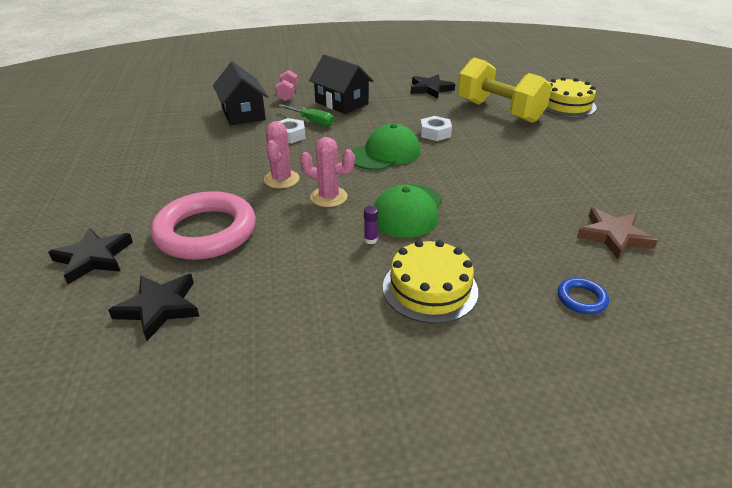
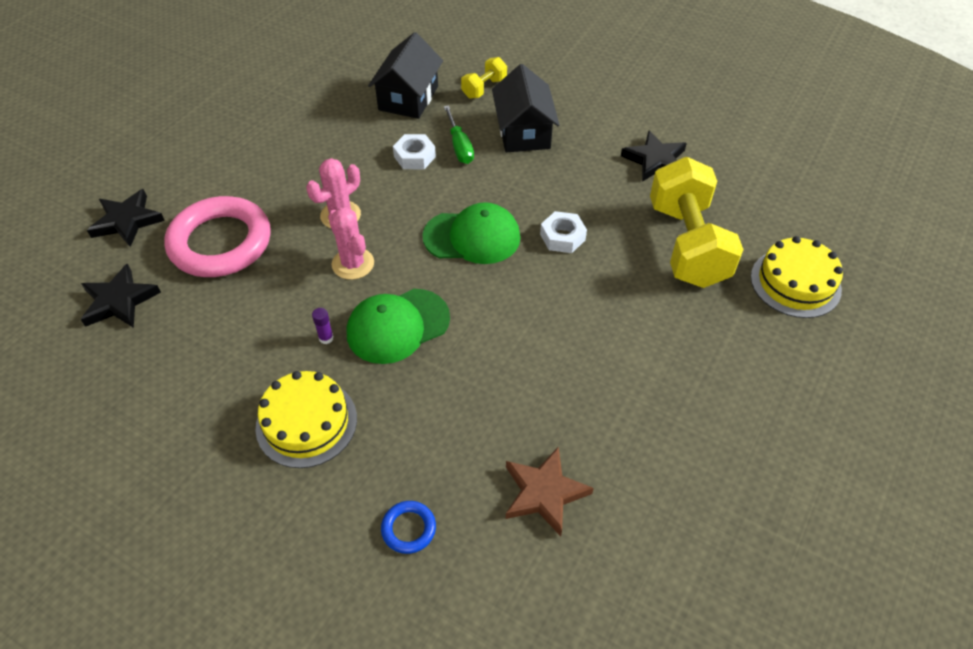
camera: 40 degrees right, 15 degrees up
(287, 95) = (484, 88): pink dumbbell -> yellow dumbbell

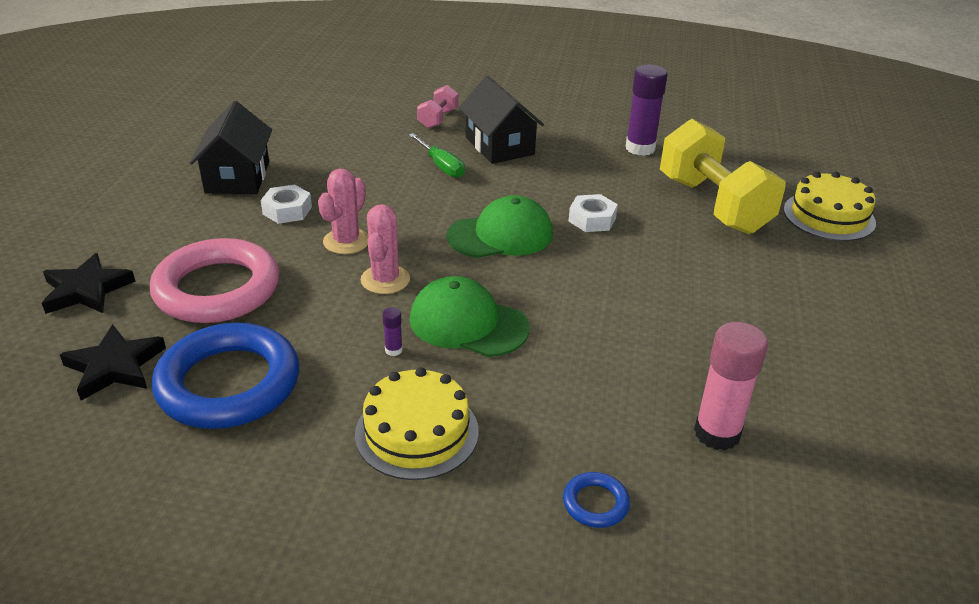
camera: 20 degrees left, 15 degrees down
(191, 338) = (229, 384): none -> blue ring
(353, 264) = (385, 280): pink cactus -> pink cactus turned 60 degrees clockwise
(397, 326) = (468, 323): green cap -> green cap turned 75 degrees clockwise
(408, 98) = (363, 136): black house -> black house (237, 177)
(414, 157) = (399, 181): white nut -> white nut (287, 210)
(484, 88) = (438, 119): yellow dumbbell -> pink dumbbell
(544, 493) = (717, 433): brown star -> pink glue stick
(655, 160) = (640, 148): black star -> purple glue stick

